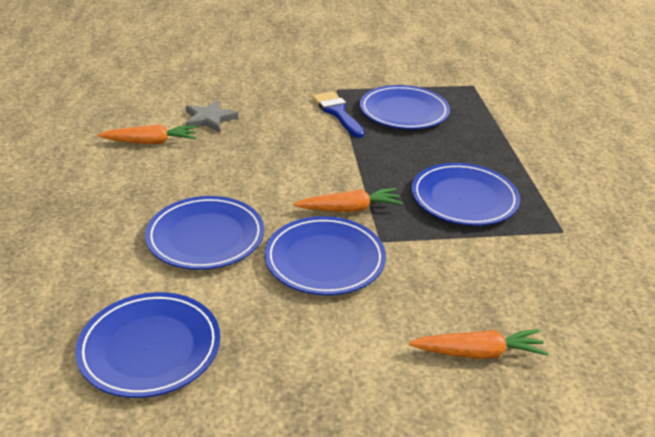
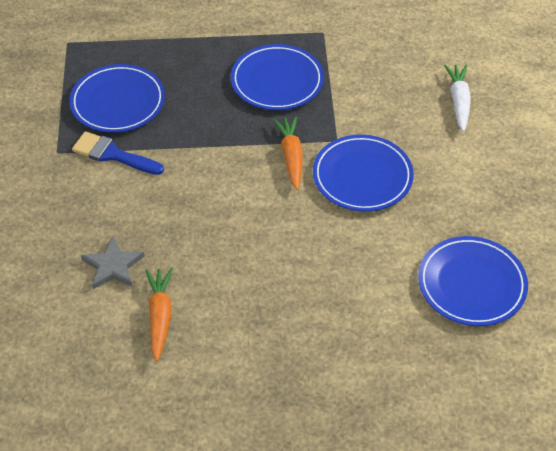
camera: 85 degrees left, 15 degrees up
(205, 237) = (332, 257): blue plate -> none
(337, 112) = (113, 154): blue brush -> blue brush turned 45 degrees clockwise
(478, 353) = (458, 101): orange carrot -> white carrot

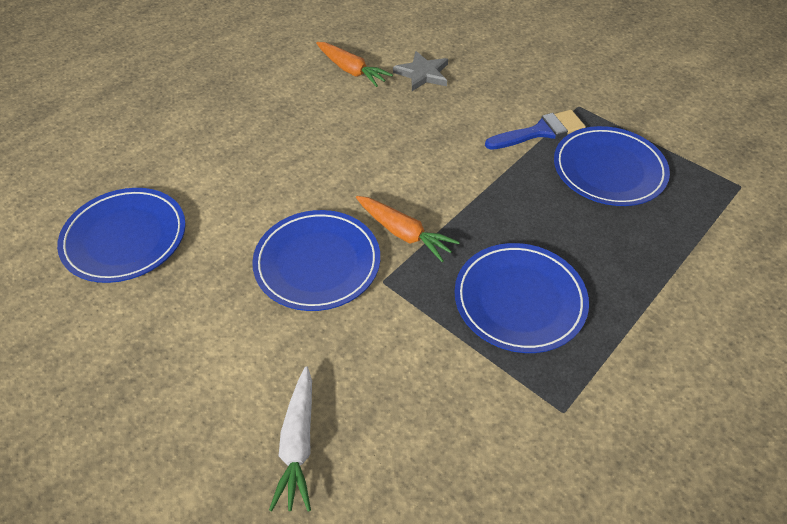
camera: 135 degrees right, 0 degrees up
(458, 101) = (298, 443): white carrot -> white carrot turned 45 degrees clockwise

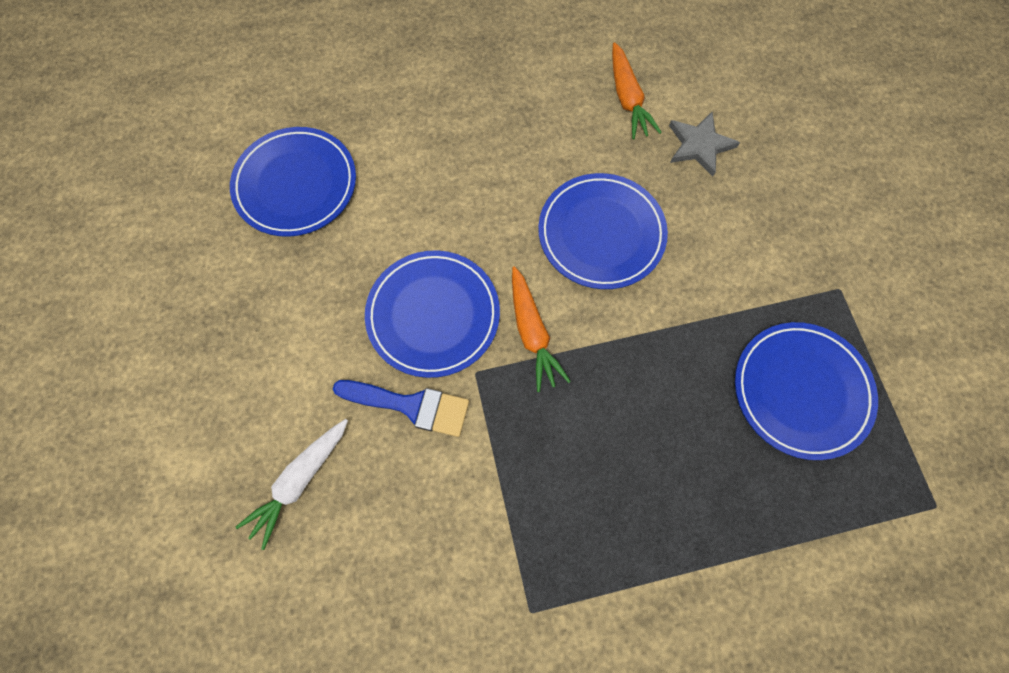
camera: 35 degrees right, 20 degrees up
(519, 300) = (582, 476): blue plate -> blue plate (601, 233)
(540, 131) = (767, 297): blue brush -> blue brush (410, 405)

